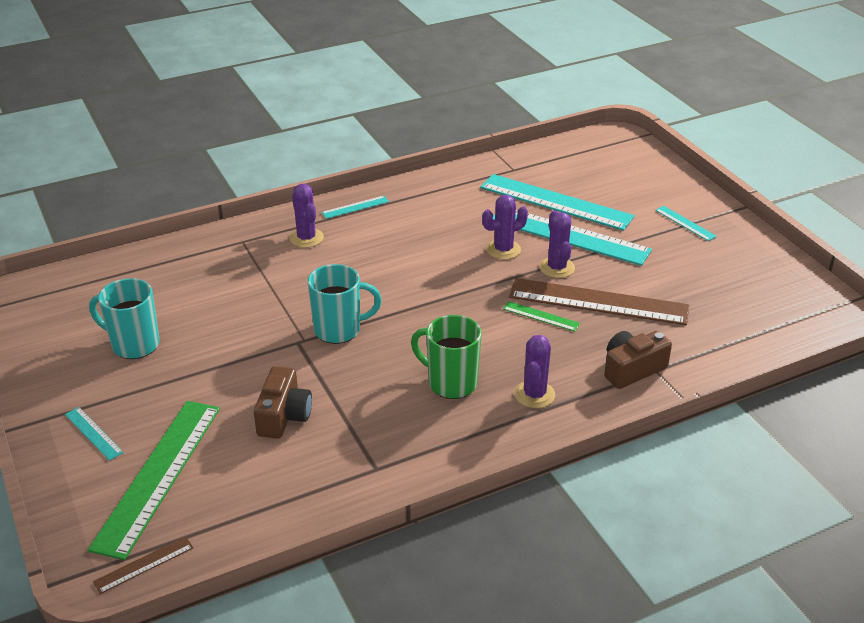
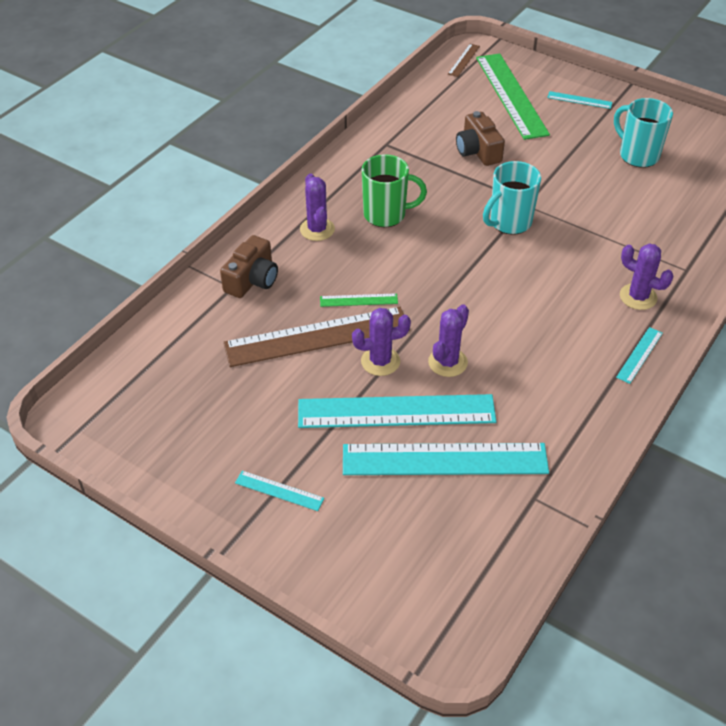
camera: 150 degrees right, 10 degrees up
(134, 344) = (637, 155): turquoise mug -> turquoise mug turned 120 degrees counterclockwise
(557, 268) = (380, 361): purple cactus -> purple cactus turned 60 degrees counterclockwise

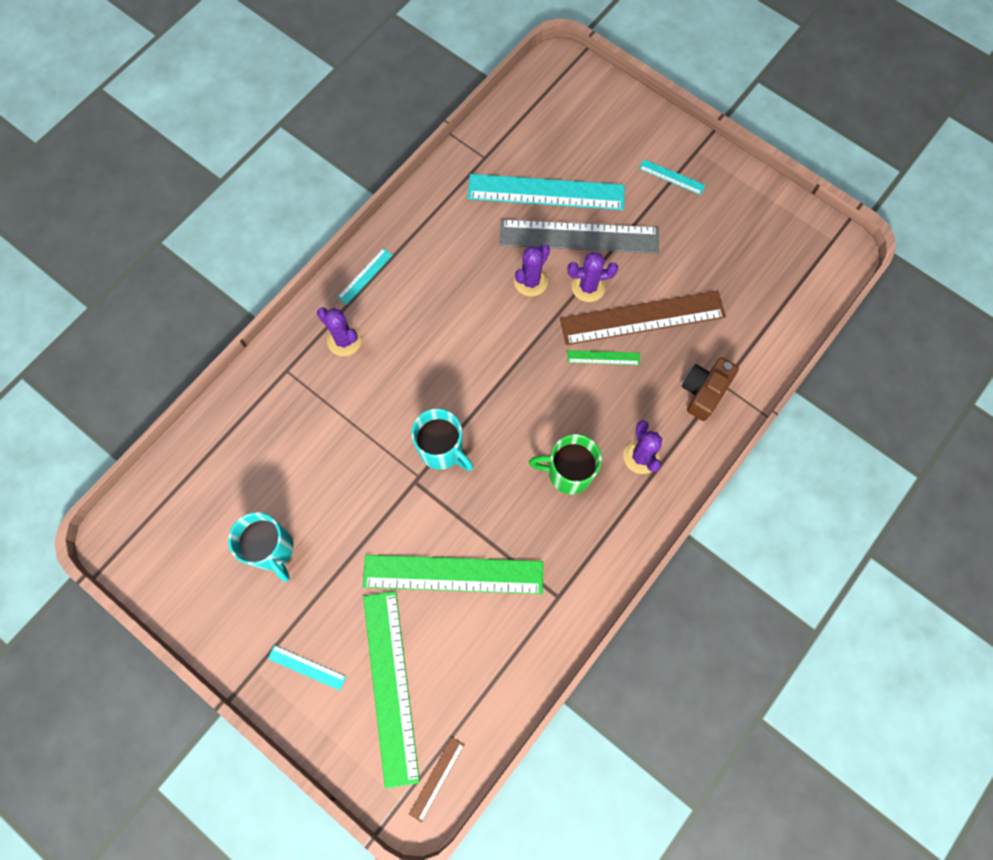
camera: 175 degrees left, 25 degrees up
(396, 411) = (579, 237): turquoise ruler -> grey ruler
(478, 151) = (453, 574): brown camera -> green ruler
(509, 222) = (442, 450): turquoise mug -> turquoise mug turned 75 degrees clockwise

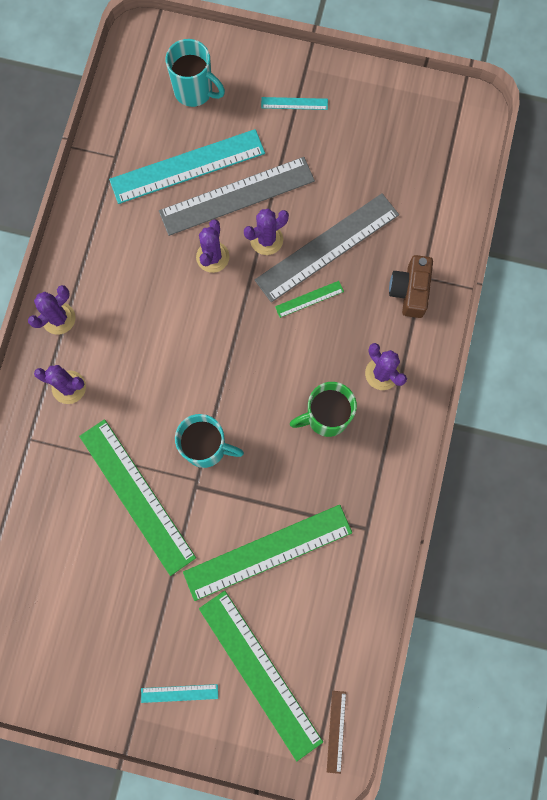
camera: 25 degrees left, 5 degrees up
(272, 549) = (98, 606): turquoise mug -> turquoise mug (194, 91)
(357, 466) = (136, 496): none -> green ruler
(365, 276) = (58, 318): turquoise ruler -> purple cactus
(642, 317) = (327, 247): brown ruler -> grey ruler

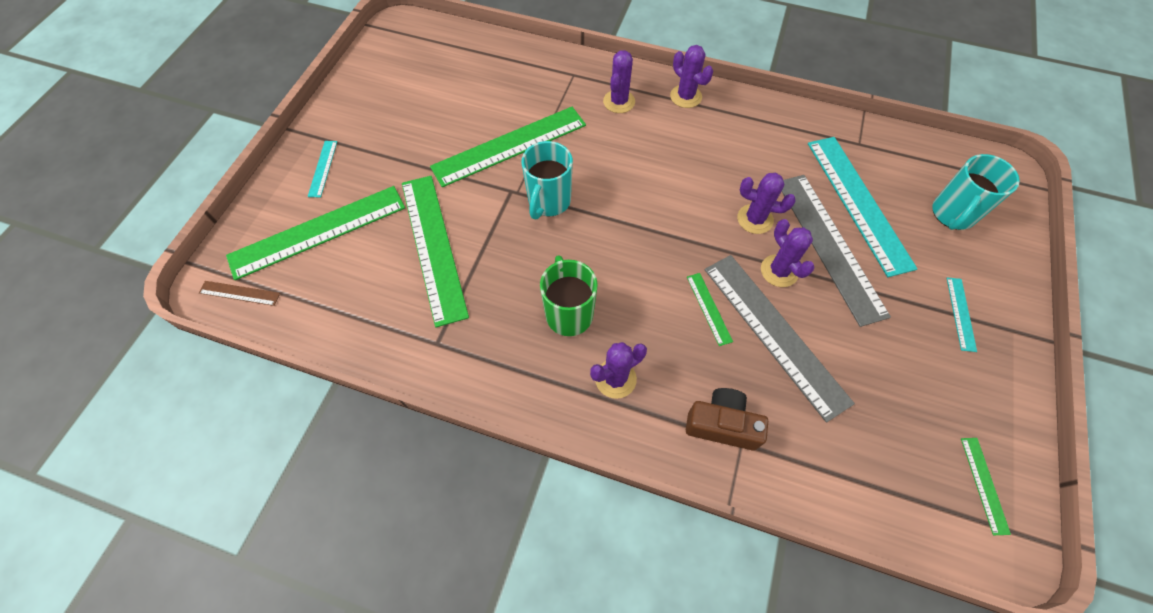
camera: 95 degrees right, 15 degrees down
(431, 114) = (984, 484): none -> green ruler

